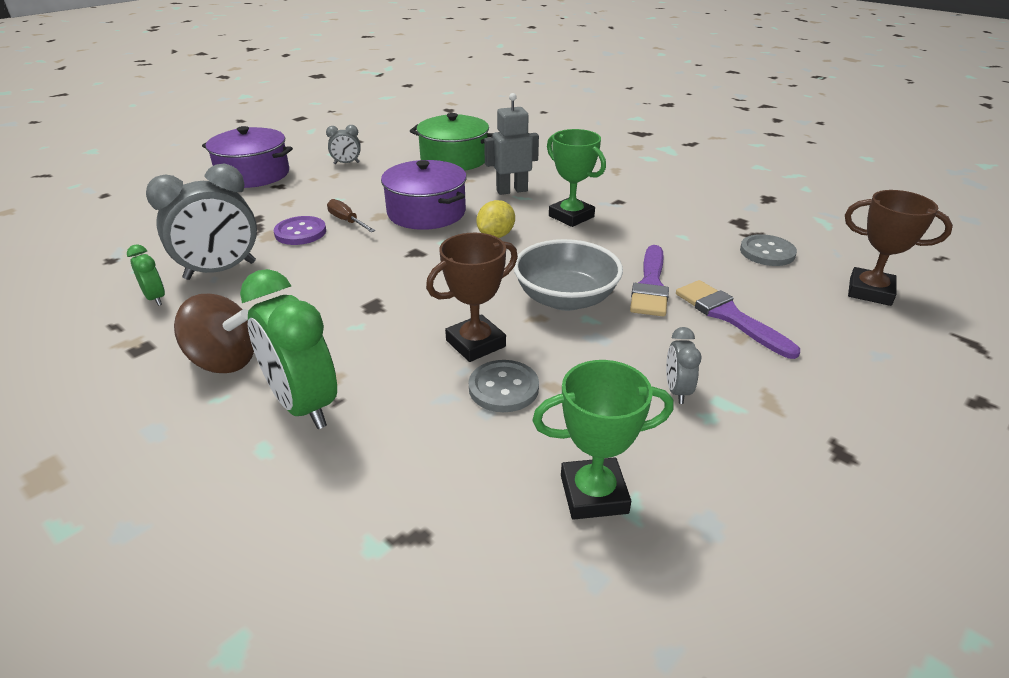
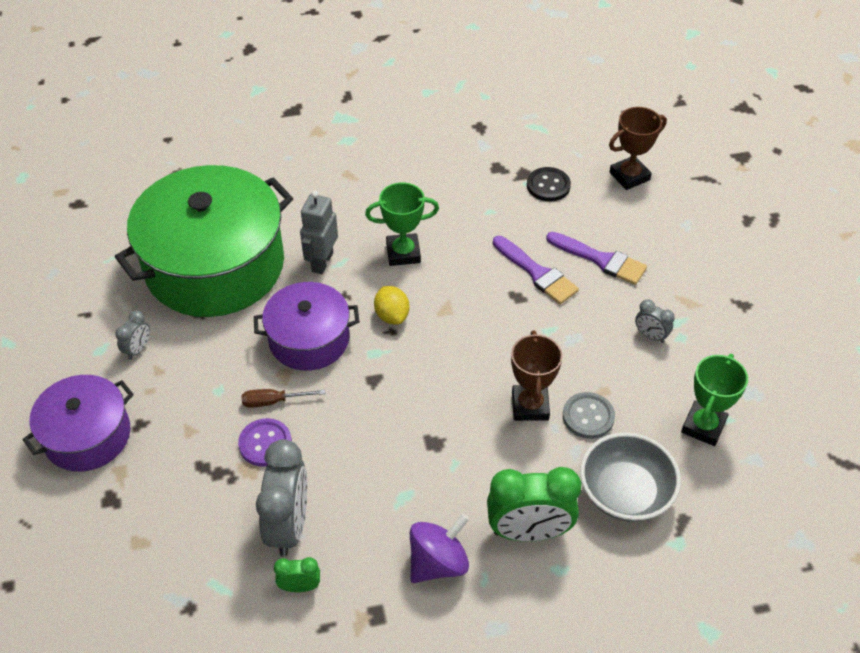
camera: 55 degrees left, 15 degrees up
(224, 360) = (438, 562): brown spinning top -> purple spinning top
(454, 159) = (215, 265): green pot -> green pot, size x1.82
(565, 298) = (515, 327): grey bowl -> grey bowl (625, 492)
(728, 316) = (601, 260): purple brush -> purple brush turned 150 degrees counterclockwise
(767, 252) = (548, 186): grey button -> black button

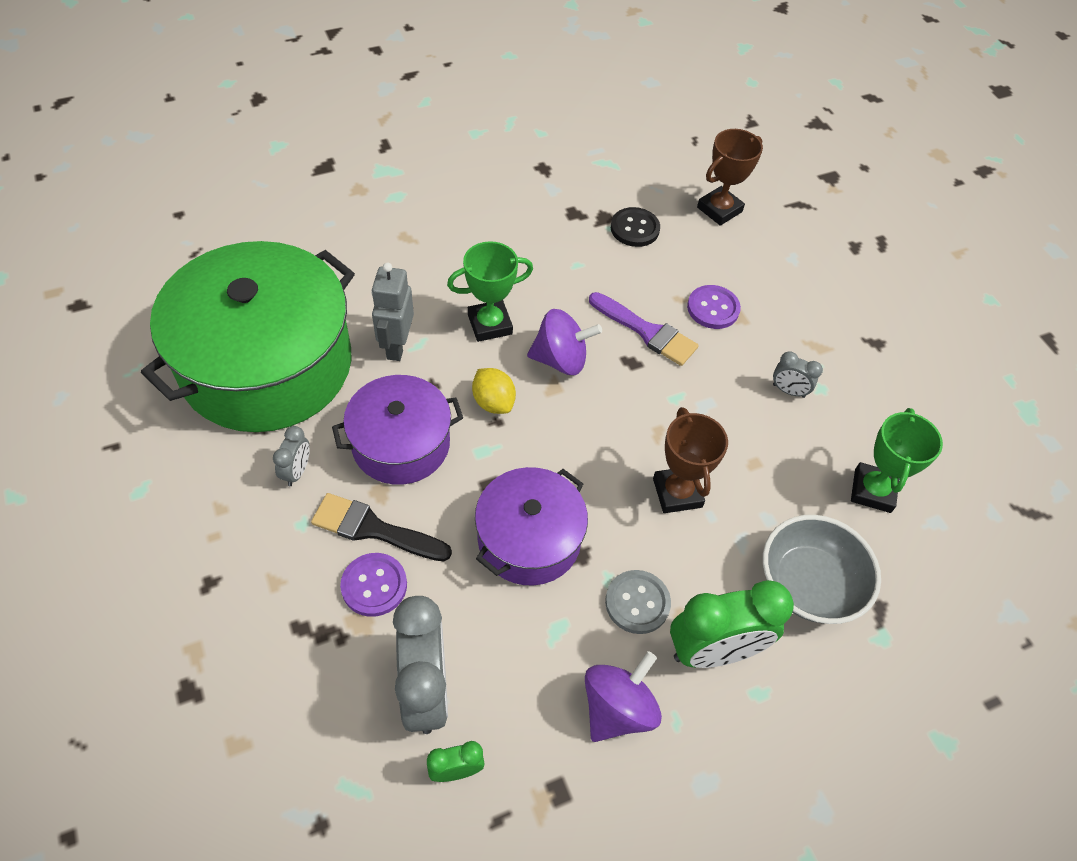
camera: 15 degrees left, 5 degrees up
(87, 435) = (142, 608): purple pot -> purple pot (529, 539)
(138, 349) = (189, 484): grey clock -> grey clock (297, 471)
(273, 401) = (373, 529): brown screwdriver -> black brush
(456, 288) = (561, 360): none -> purple spinning top
(588, 416) = (745, 497): grey button -> grey button (637, 603)
(601, 260) = (713, 308): purple brush -> purple button

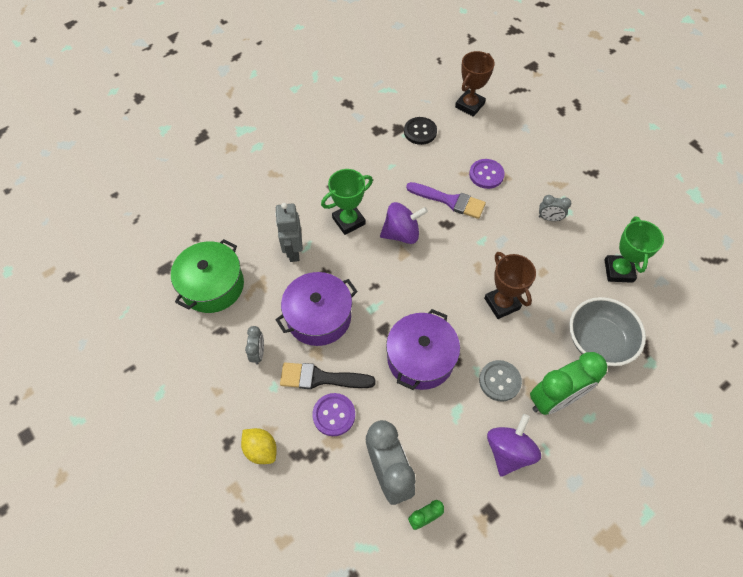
camera: 10 degrees left, 5 degrees up
(267, 364) = (212, 285): green pot -> green pot, size x0.55
(493, 402) = (368, 273): yellow lemon -> yellow lemon (261, 449)

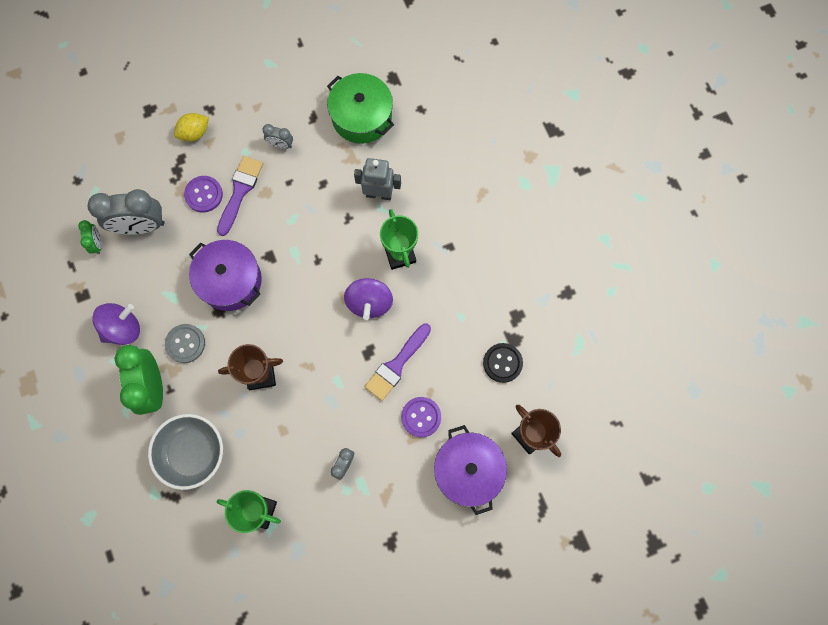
camera: 105 degrees right, 15 degrees up
(319, 317) = (300, 202): purple pot -> purple pot (468, 470)
(321, 378) = (240, 191): black brush -> purple brush
(508, 451) = (123, 328): purple spinning top -> purple spinning top turned 75 degrees counterclockwise

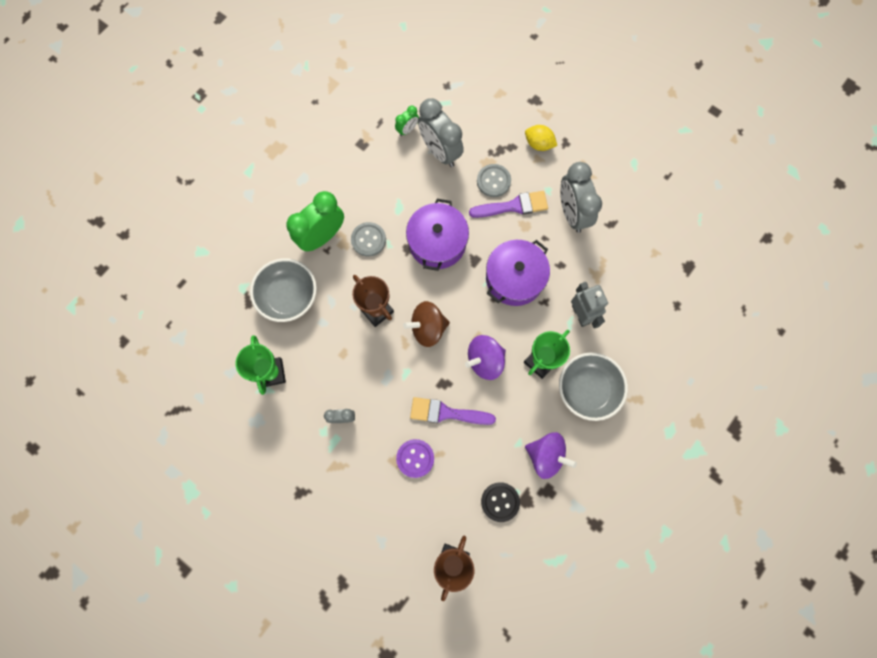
camera: 60 degrees right, 0 degrees up
(123, 328) = (354, 188): purple spinning top -> purple spinning top (546, 456)
(204, 194) = (493, 181): purple button -> grey button
(281, 144) = (572, 213): grey clock -> grey clock, size x2.06
(307, 337) = (427, 328): none -> brown spinning top
(361, 116) = (638, 261): green pot -> none
(449, 229) = (587, 389): none -> grey bowl
(468, 470) = (393, 523): purple pot -> purple pot (514, 278)

